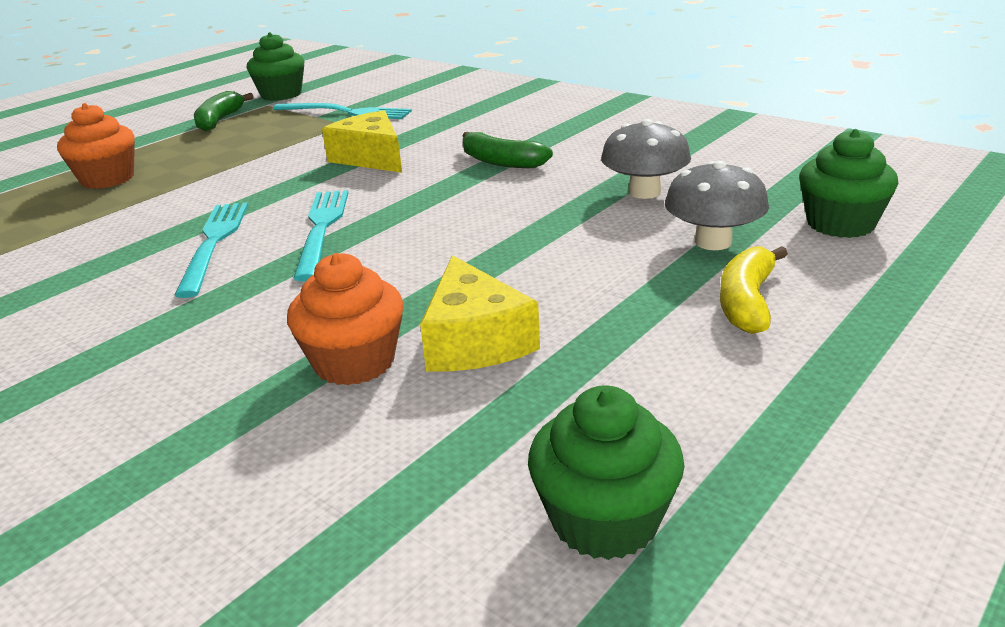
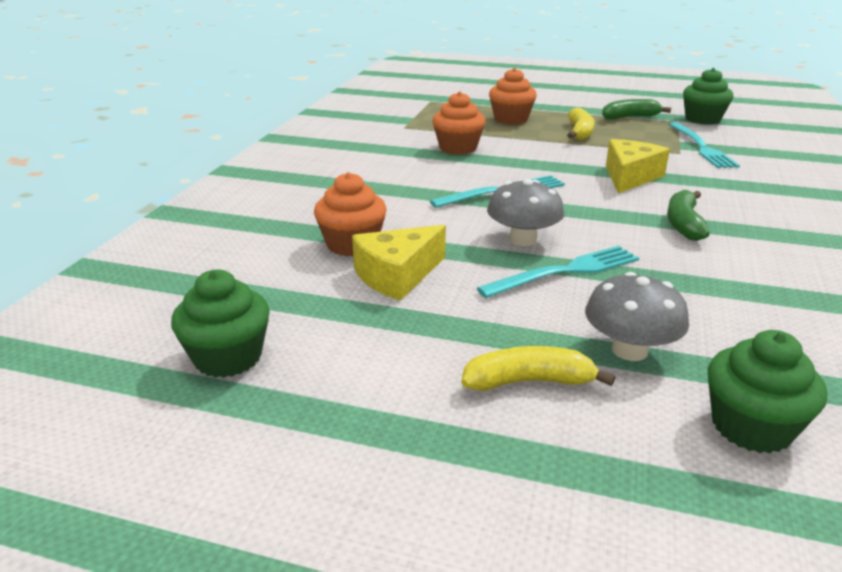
camera: 65 degrees right, 0 degrees up
(145, 230) = (458, 148): none -> orange cupcake
(214, 243) = (458, 169): turquoise fork -> turquoise fork (565, 272)
(218, 152) = (580, 132): none -> yellow banana
(644, 192) = (699, 299): grey mushroom -> grey mushroom (523, 239)

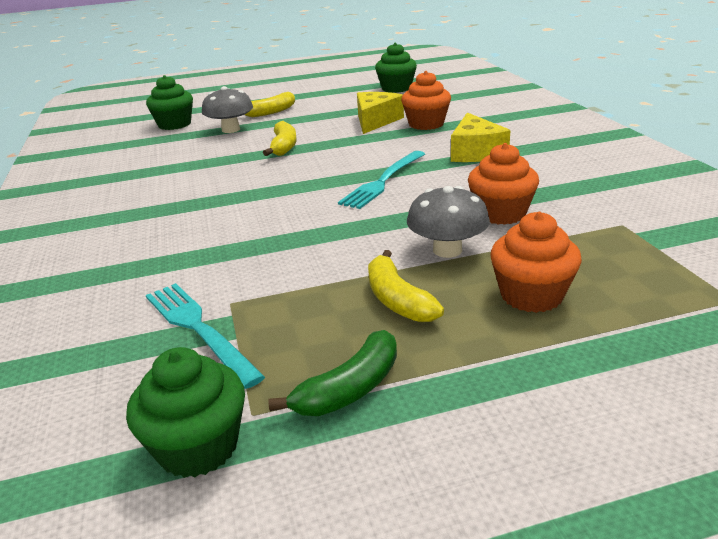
camera: 150 degrees right, 0 degrees up
(523, 239) = (327, 154): grey mushroom -> grey mushroom (447, 250)
(565, 272) = (284, 147): turquoise fork -> yellow banana
(630, 177) = (279, 235): yellow cheese -> yellow cheese (475, 152)
(683, 224) = (212, 199): green banana -> none

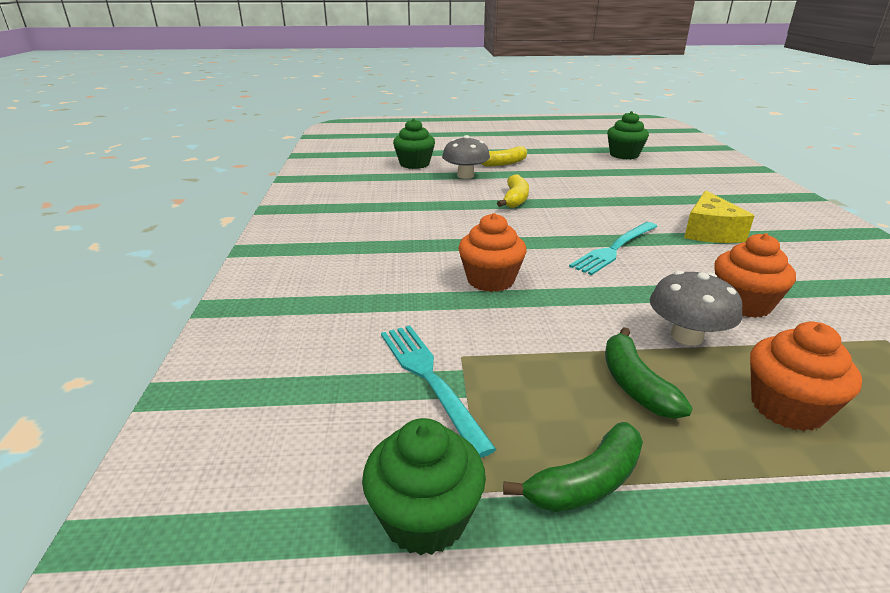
camera: 10 degrees right, 0 degrees up
(375, 121) = (604, 185): yellow cheese -> none
(397, 299) = (634, 384): yellow banana -> green banana
(426, 124) = (656, 195): orange cupcake -> orange cupcake (490, 280)

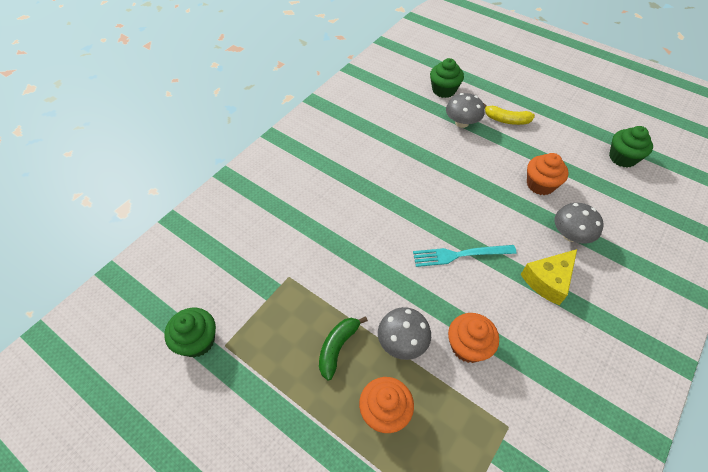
camera: 40 degrees right, 25 degrees up
(430, 379) = (262, 281): turquoise fork -> none
(490, 280) = (358, 235): orange cupcake -> orange cupcake (540, 184)
(515, 199) = (462, 169): yellow banana -> none
(586, 483) = (259, 372): green banana -> none
(671, 202) = (570, 235): none -> grey mushroom

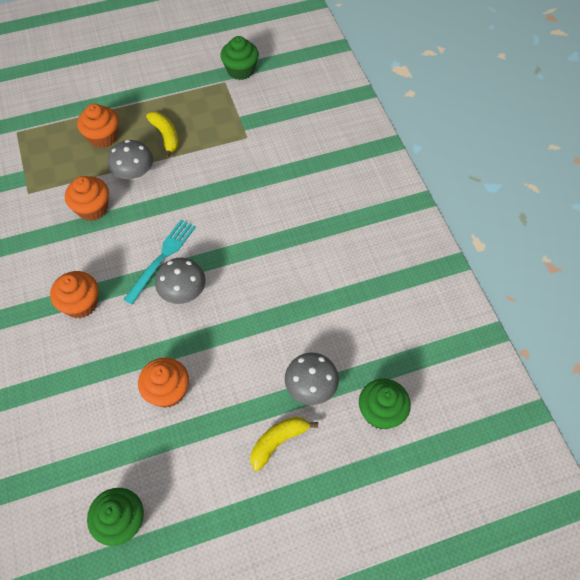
camera: 125 degrees right, 5 degrees up
(337, 347) = (166, 136): green banana -> yellow banana
(548, 280) = (81, 304): yellow cheese -> orange cupcake
(570, 235) = (97, 363): grey mushroom -> grey mushroom (183, 291)

